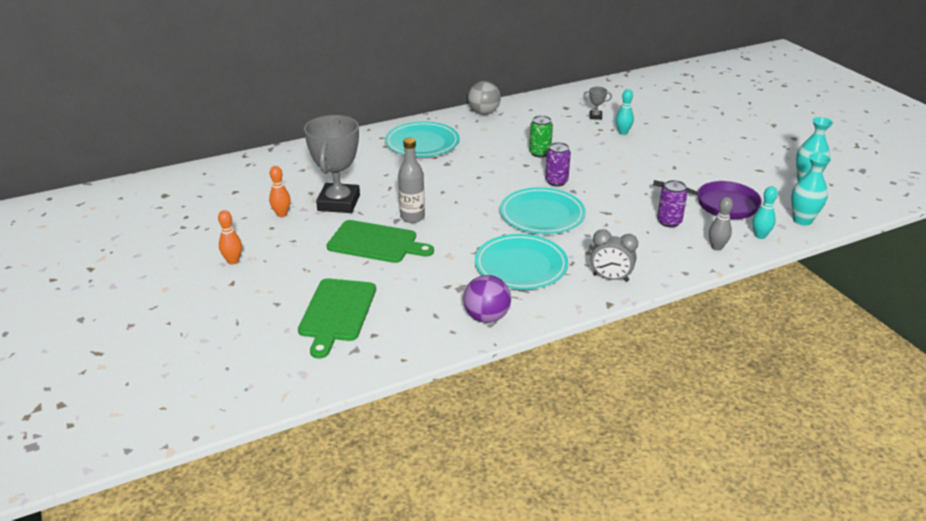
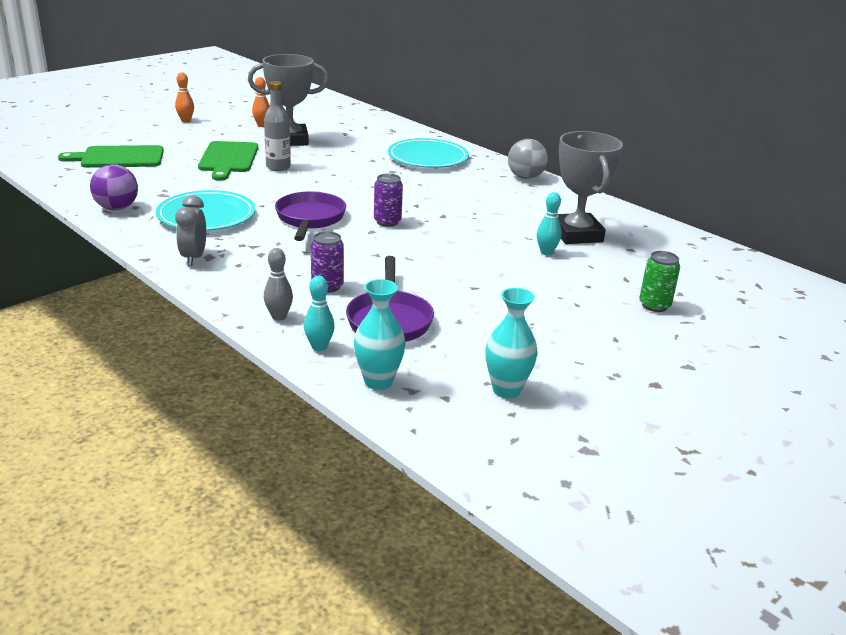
camera: 70 degrees right, 5 degrees down
(539, 153) = (449, 210): green can -> green can (654, 305)
(542, 215) = (310, 219): turquoise plate -> purple pan
(595, 116) = (577, 234): grey trophy -> grey trophy, size x2.47

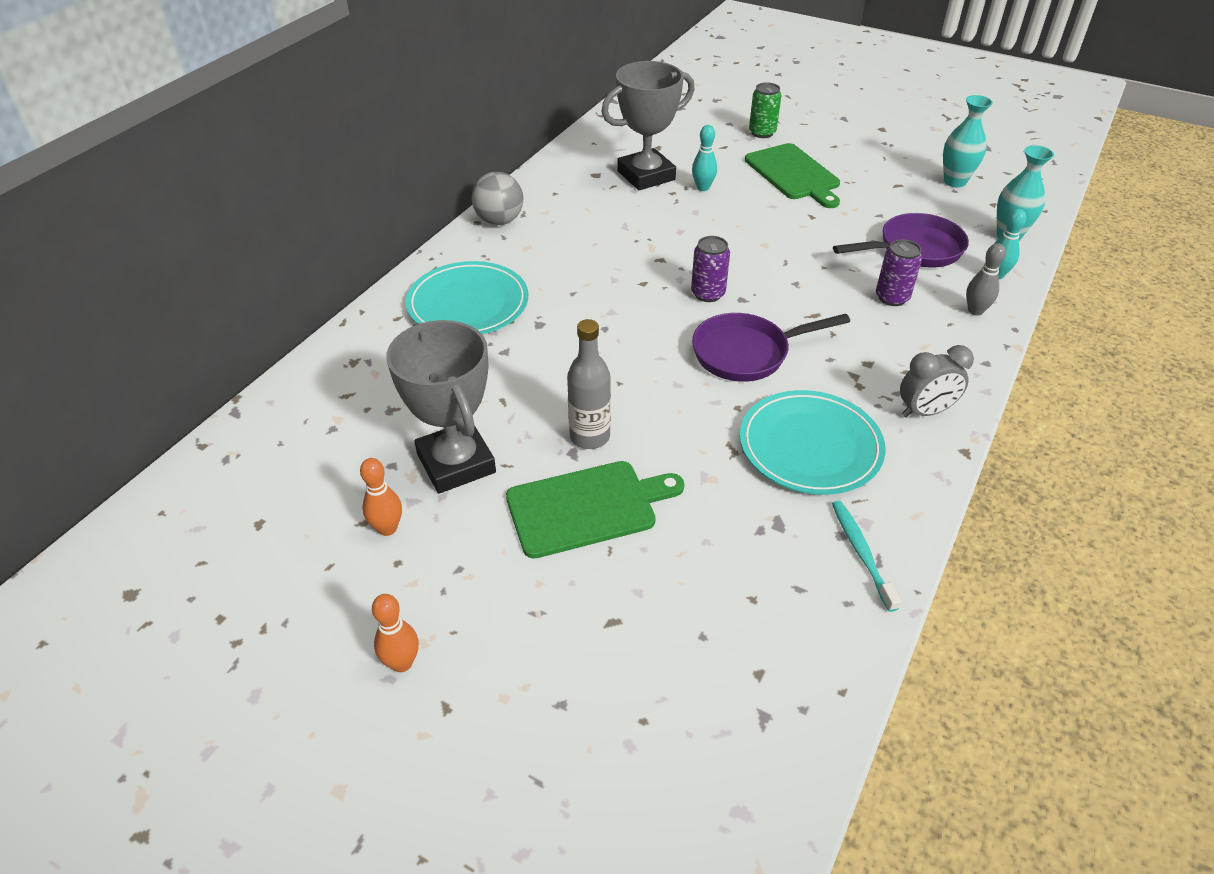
camera: 105 degrees left, 15 degrees up
(117, 208) = (861, 553): purple ball -> turquoise toothbrush
(118, 157) = (667, 666): green cutting board -> green cutting board (794, 174)

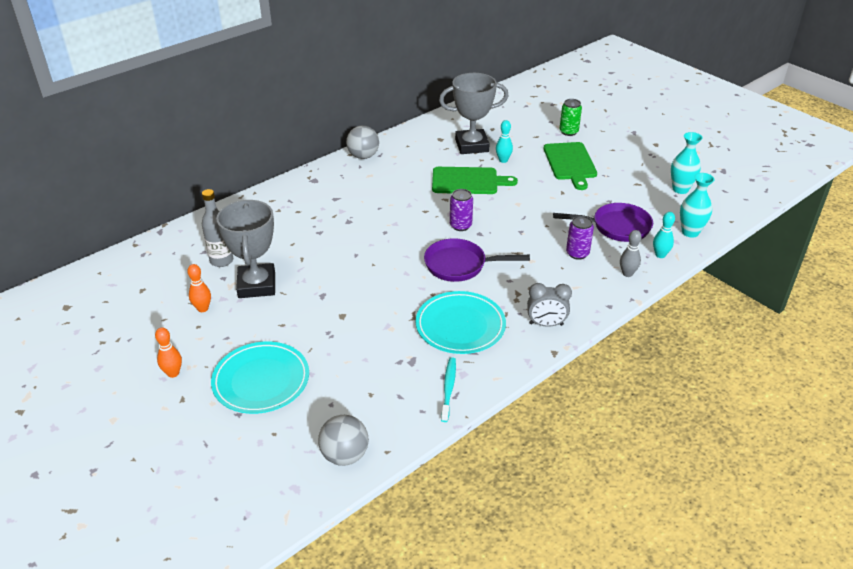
camera: 20 degrees right, 5 degrees down
(468, 304) = (315, 201): turquoise plate -> turquoise plate (261, 380)
(587, 507) = (312, 325): green cutting board -> green cutting board (468, 181)
(590, 437) = (337, 289): grey bottle -> grey bottle (221, 261)
(782, 721) = (345, 455): none -> grey ball

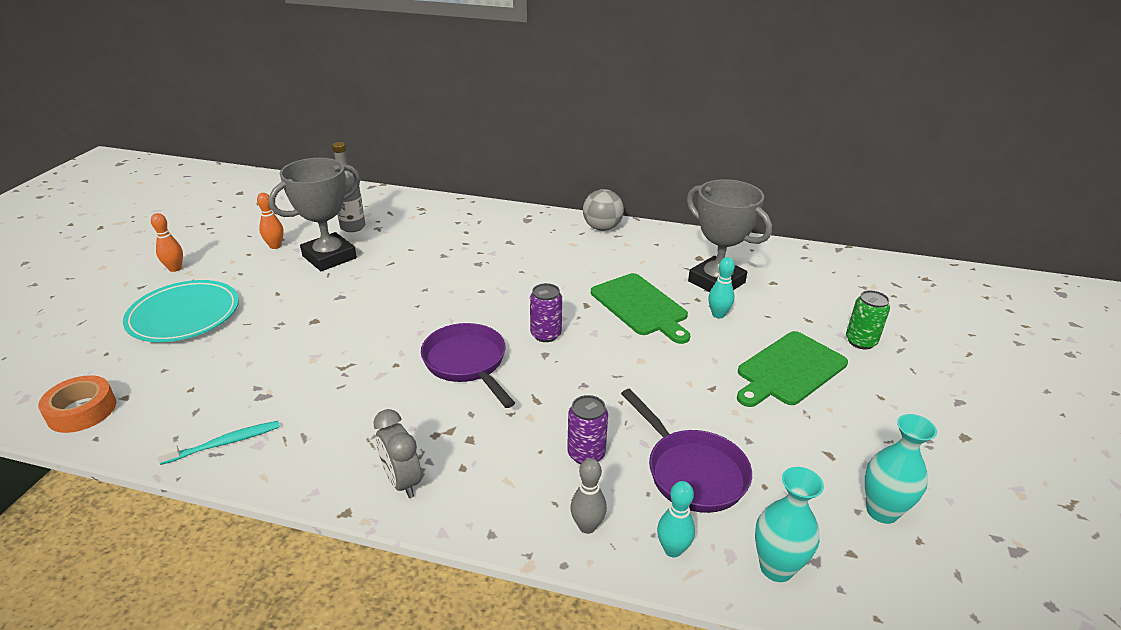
camera: 55 degrees right, 5 degrees down
(345, 455) = (82, 411): grey ball -> orange tape
(460, 326) = (349, 407): turquoise plate -> none

